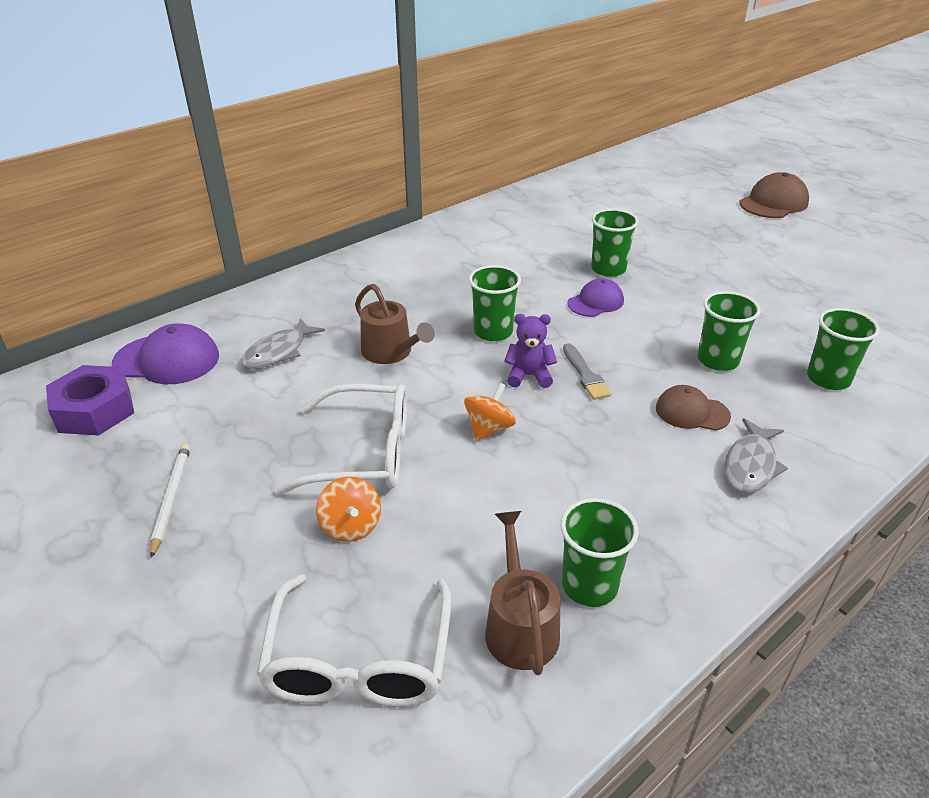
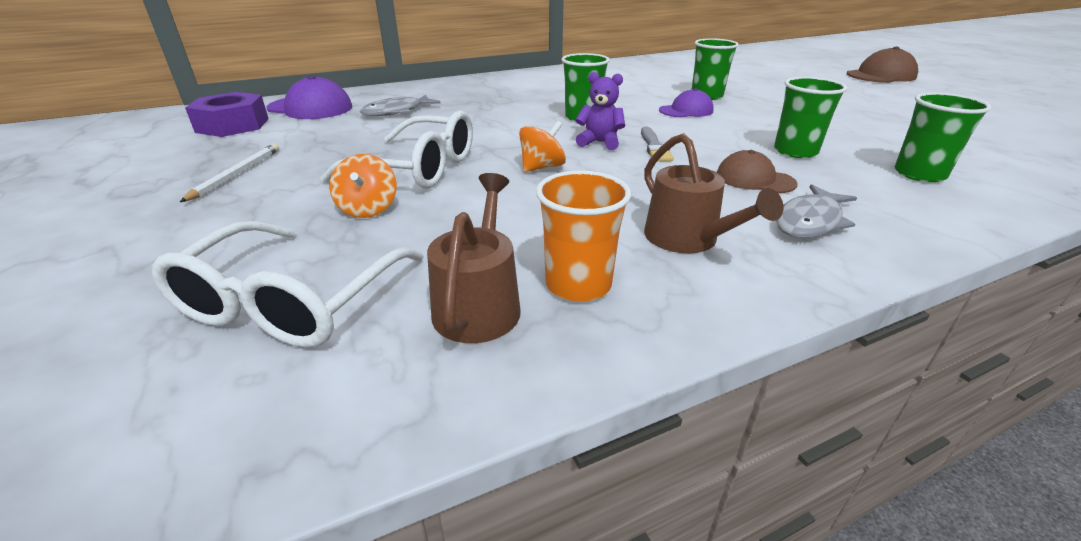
camera: 15 degrees right, 5 degrees down
(391, 352) = (486, 120): brown watering can -> brown watering can (687, 239)
(589, 585) = (578, 284): green cup -> orange cup

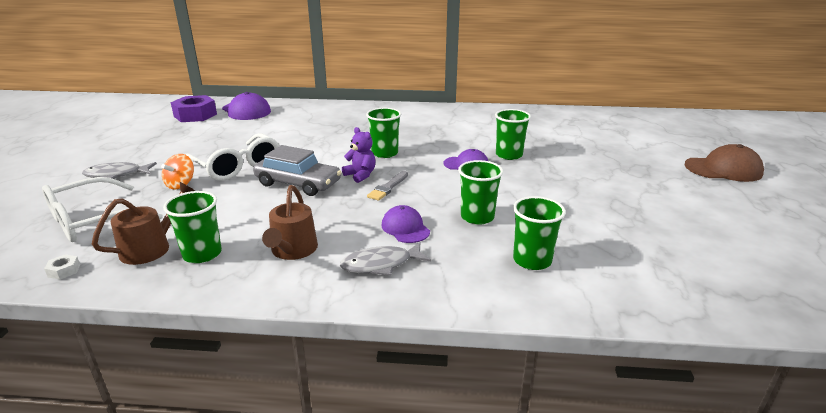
camera: 30 degrees right, 5 degrees down
(236, 174) = (157, 148): white pencil -> none
(377, 401) = (64, 271): none -> white nut
(396, 112) = (285, 123): grey fish -> grey fish (116, 174)
(542, 167) = (298, 183): orange spinning top -> grey car
(578, 284) = (202, 254): orange cup -> green cup
(754, 179) = (405, 228): brown cap -> purple cap

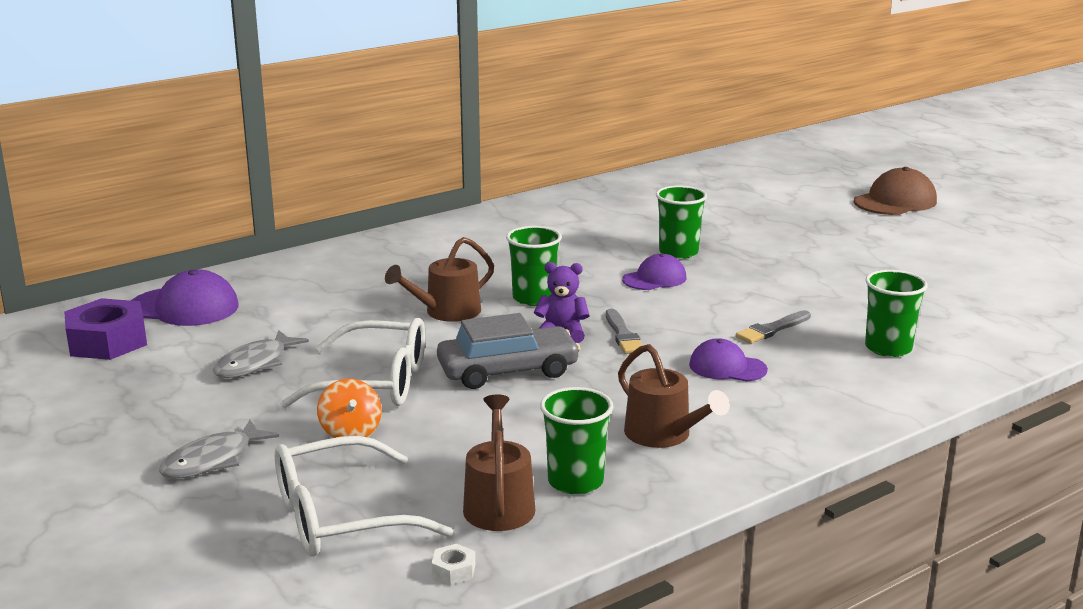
camera: 40 degrees left, 5 degrees down
(92, 221) = (340, 517): white glasses -> white glasses turned 60 degrees clockwise
(333, 146) = (447, 312): none -> brown watering can
(381, 264) = (773, 408): grey fish -> grey fish (255, 363)
(477, 217) = (772, 329): green cup -> grey brush

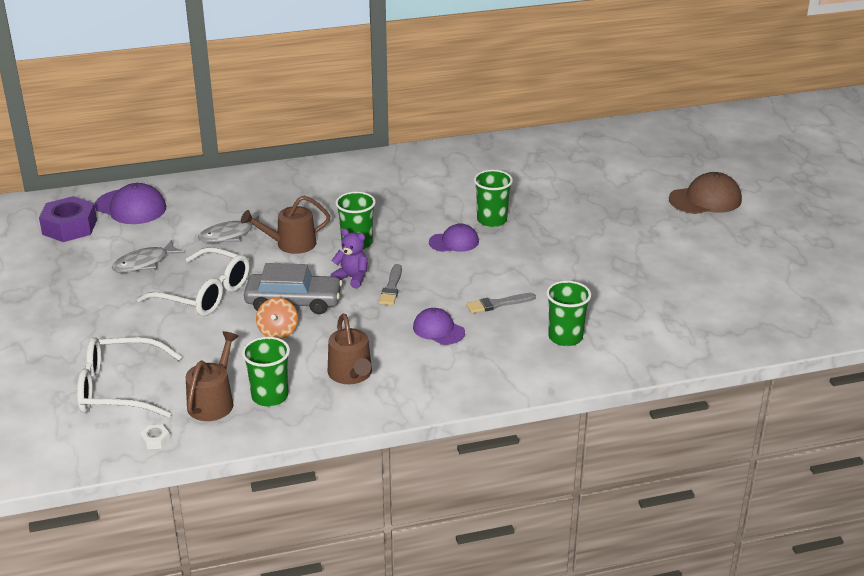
camera: 20 degrees right, 10 degrees up
(212, 460) = (75, 332): grey fish -> grey fish (229, 235)
(350, 432) = (165, 329): orange spinning top -> orange spinning top (278, 332)

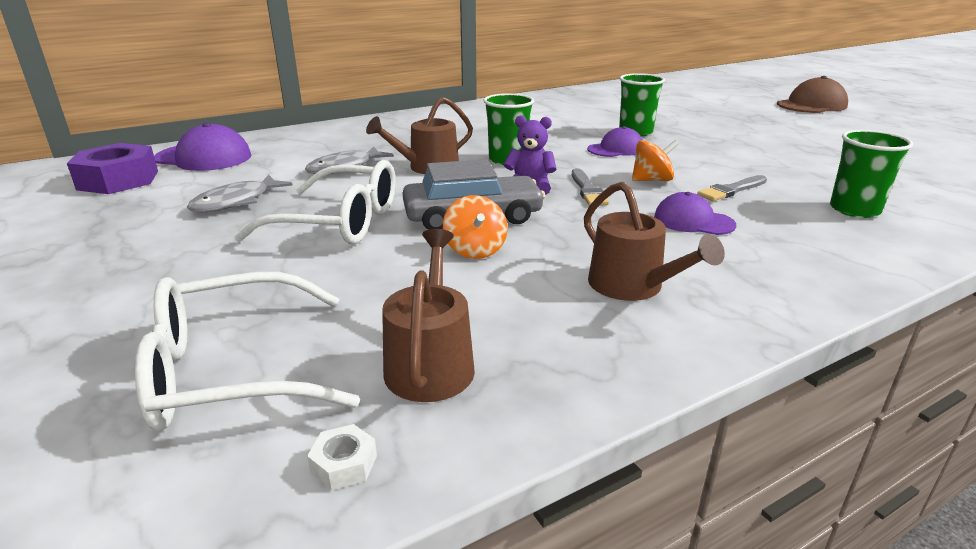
camera: 15 degrees left, 5 degrees down
(270, 396) = (528, 337): green cup -> none
(448, 284) = (652, 180): none -> orange spinning top

